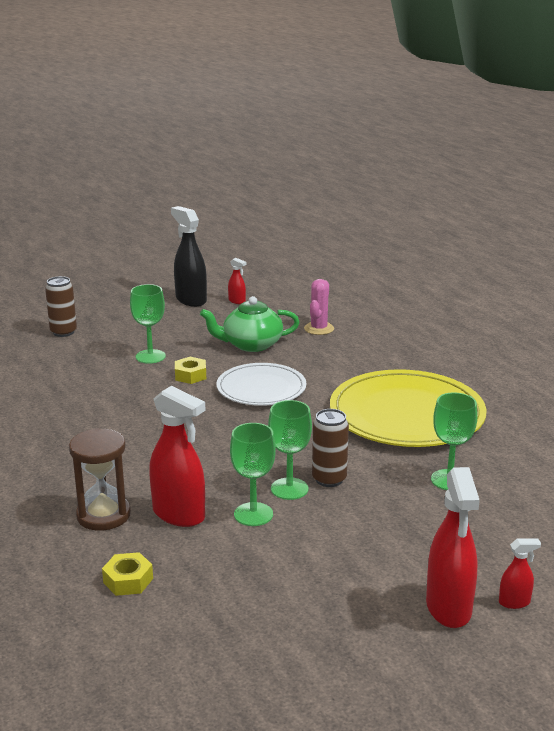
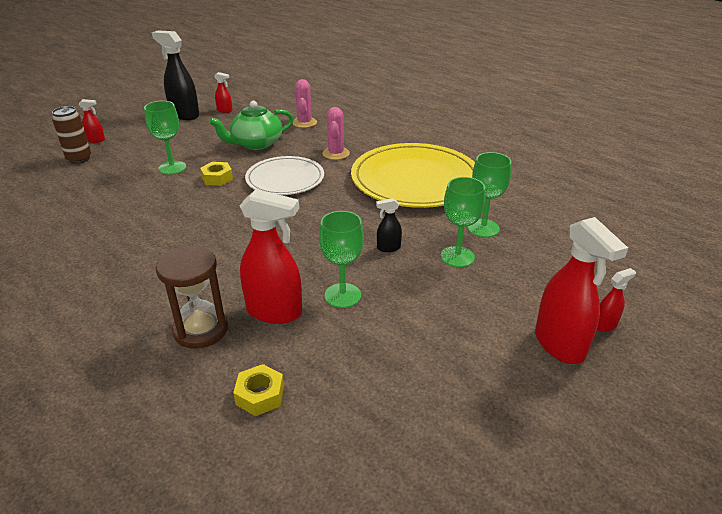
camera: 20 degrees left, 10 degrees up
(88, 315) = (96, 140): none -> red spray bottle
(289, 489) = (360, 264): green goblet -> green goblet (457, 257)
(329, 479) = (388, 248): brown can -> black spray bottle
(333, 370) = (336, 153): none -> pink cactus

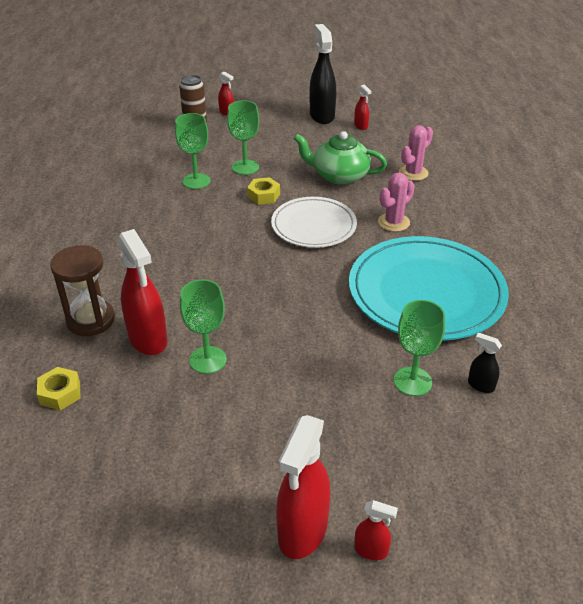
camera: 45 degrees right, 5 degrees up
(388, 248) = (300, 343): black spray bottle -> black spray bottle (480, 385)
(415, 180) = (426, 292): yellow plate -> turquoise plate
(457, 257) = (345, 391): green goblet -> green goblet (196, 181)

